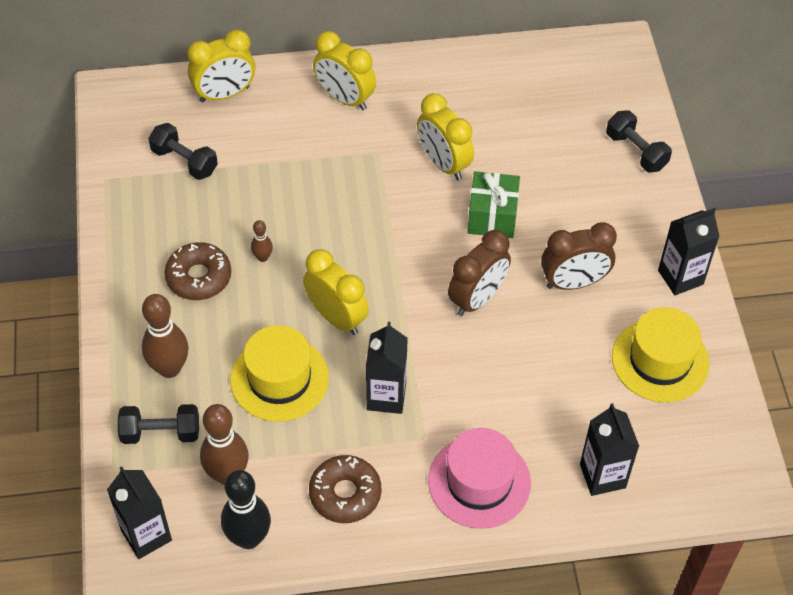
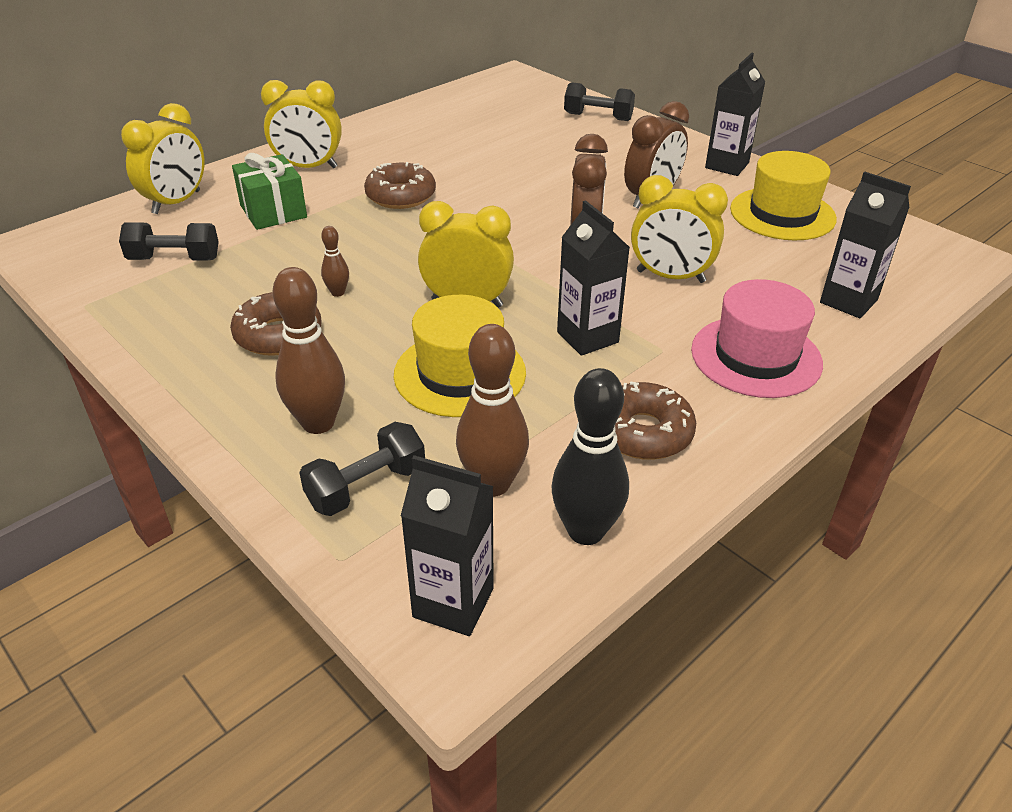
camera: 35 degrees left, 15 degrees down
(385, 172) = (400, 196): none -> brown donut
(443, 164) = (449, 173): yellow clock -> yellow clock (670, 276)
(492, 216) = (531, 187): green gift -> green gift (273, 211)

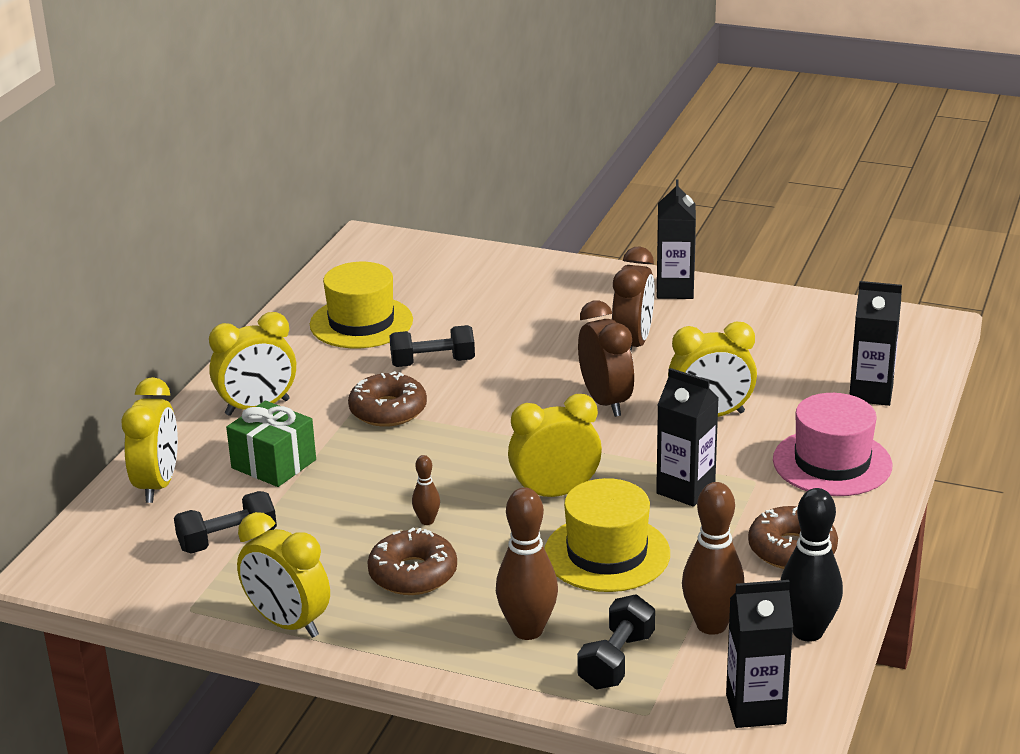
camera: 25 degrees left, 10 degrees down
(138, 343) = (288, 623): none -> yellow clock
(598, 117) = (506, 268): black dumbbell -> black dumbbell (433, 363)
(782, 214) = (761, 327): yellow hat -> yellow hat (361, 322)

